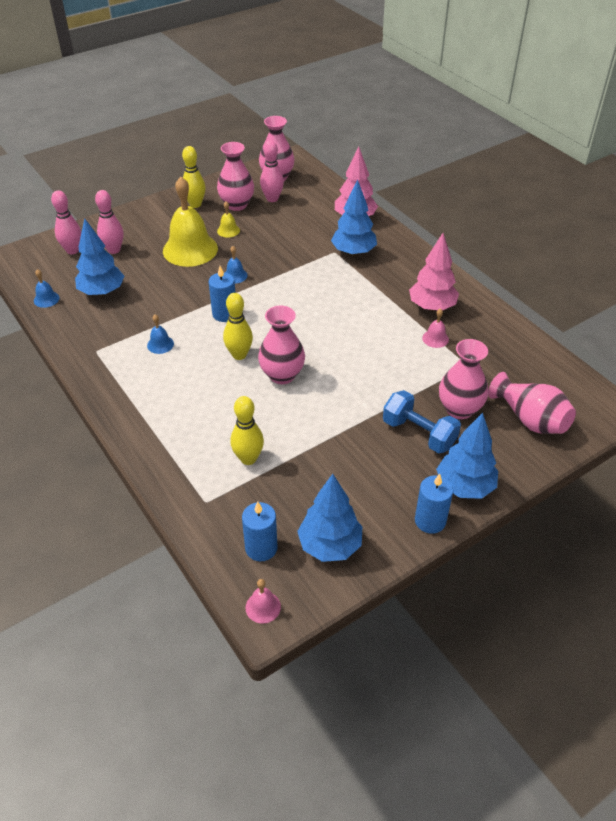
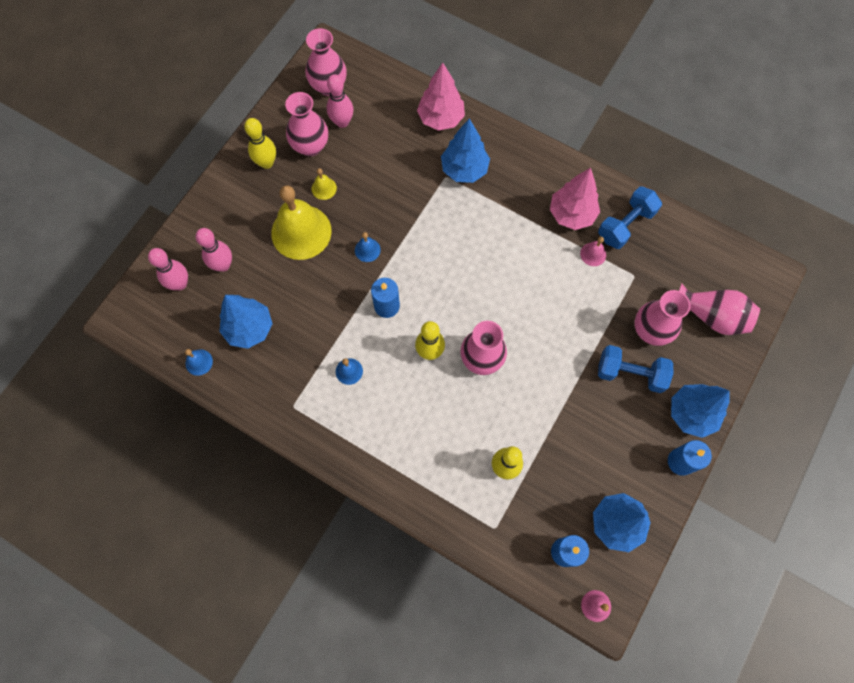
camera: 25 degrees left, 25 degrees up
(479, 329) = (625, 225): none -> blue dumbbell

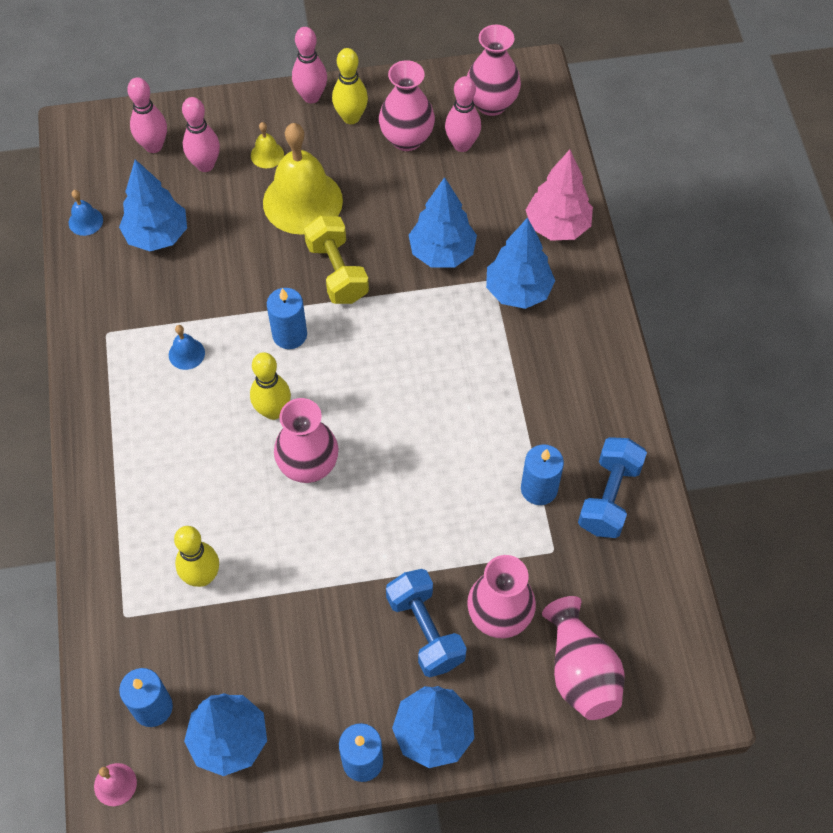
camera: 50 degrees right, 10 degrees down
(230, 172) = (311, 96): none -> pink bowling pin
(324, 188) = (370, 184): yellow bell -> yellow bell (267, 155)
(367, 250) = (337, 272): blue bell -> yellow dumbbell
(405, 187) = (442, 253): none -> blue tree
(571, 214) = (567, 432): pink tree -> none
(593, 254) = (539, 489): pink bell -> blue candle
(625, 225) = (609, 497): blue dumbbell -> blue dumbbell turned 75 degrees counterclockwise

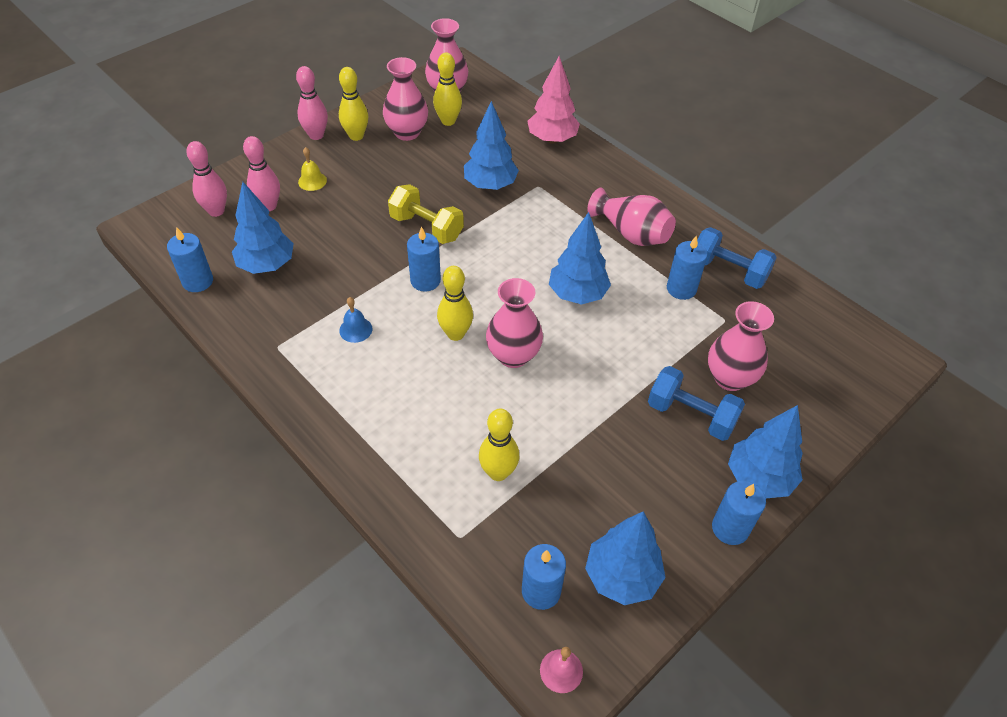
camera: 35 degrees left, 10 degrees down
(85, 221) = (197, 281): blue bell -> blue candle
(302, 201) = (363, 197): yellow bell -> none
(462, 145) = (448, 121): pink bowling pin -> yellow bowling pin
(518, 291) = (560, 184): blue tree -> blue tree (577, 294)
(580, 672) = (812, 382): pink vase -> pink vase (631, 233)
(609, 497) = (728, 271): blue dumbbell -> blue dumbbell turned 45 degrees counterclockwise

